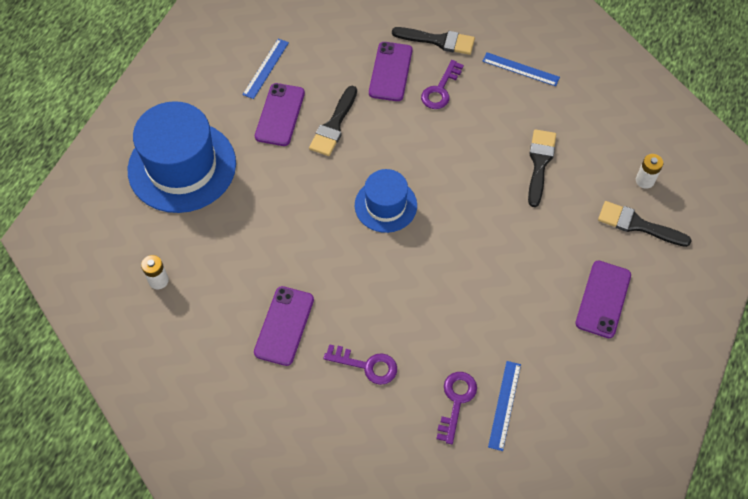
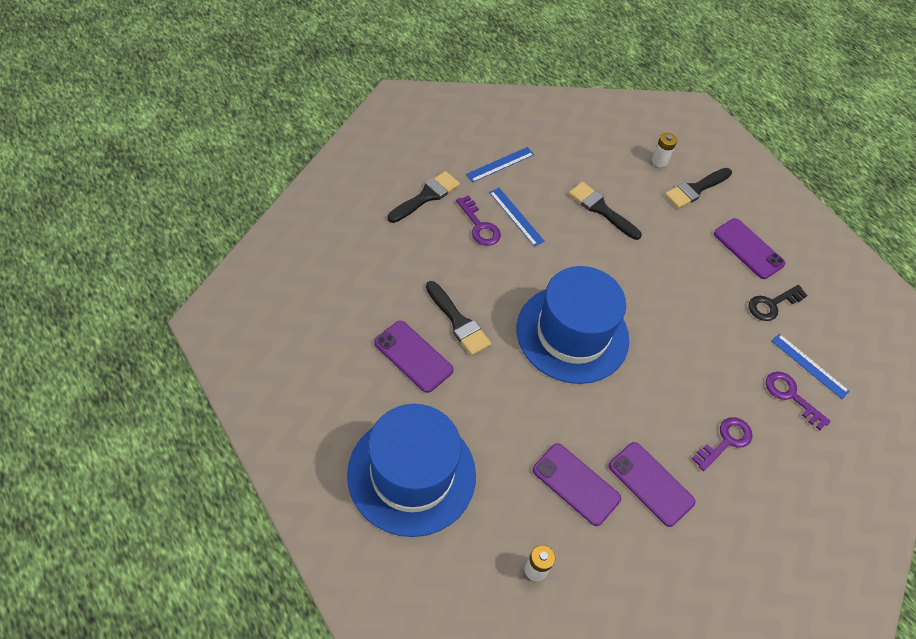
camera: 65 degrees left, 5 degrees down
(266, 68) = (348, 337): blue ruler -> blue ruler (516, 216)
(385, 205) = (572, 334): blue hat -> blue hat, size x1.76
(390, 71) = (432, 247): purple phone -> purple phone (576, 484)
(551, 346) = (772, 305): none -> black key

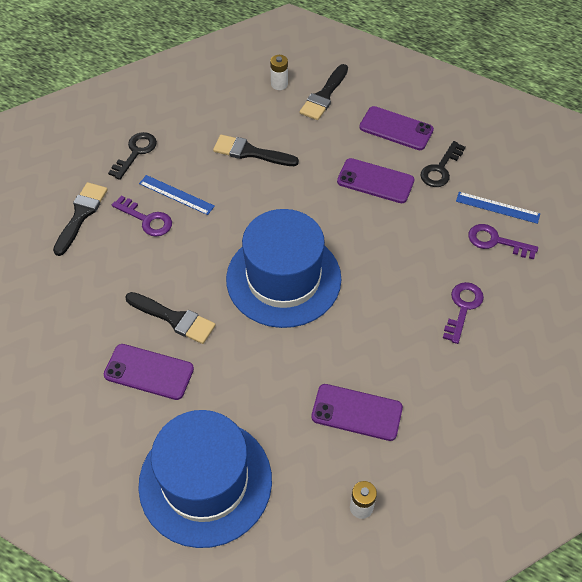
camera: 20 degrees left, 0 degrees up
(500, 164) = (136, 152): blue ruler -> black key
(650, 484) = (420, 378): purple phone -> purple phone (375, 181)

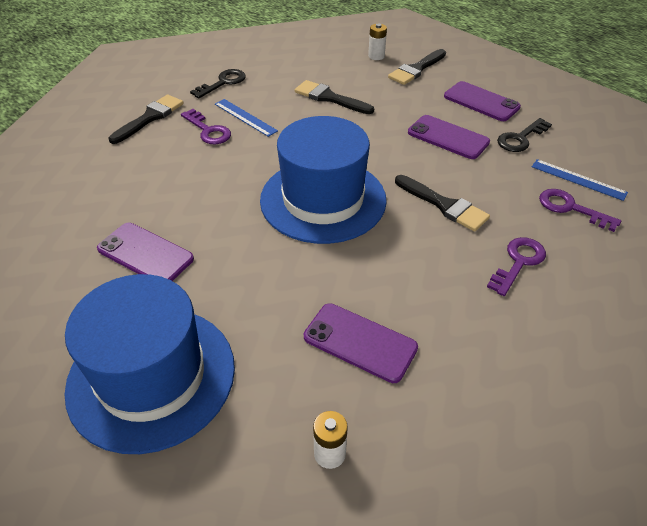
camera: 15 degrees right, 10 degrees down
(174, 318) = (195, 213): black brush -> black brush (444, 205)

